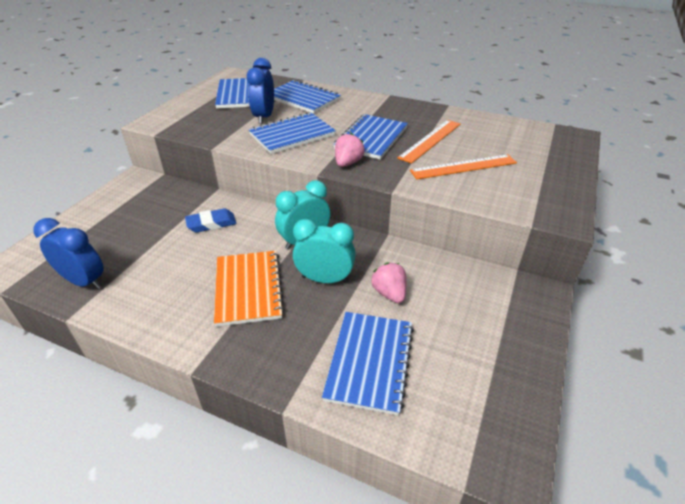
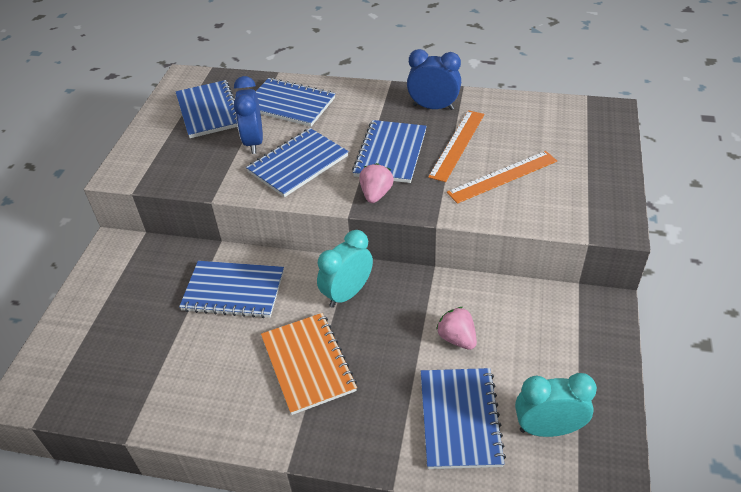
camera: 10 degrees left, 5 degrees up
(84, 281) = (122, 393): blue clock -> blue clock (433, 107)
(211, 224) = (233, 291): blue eraser -> blue notebook
(325, 279) = (385, 336): turquoise clock -> turquoise clock (548, 428)

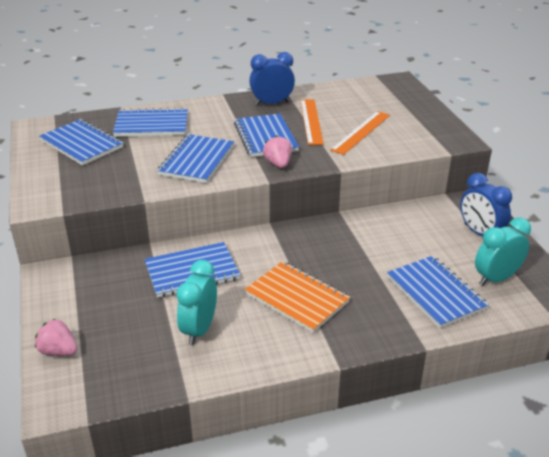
camera: 30 degrees left, 10 degrees down
(254, 142) = (144, 155): blue clock -> blue clock (480, 233)
(347, 293) = (288, 246): turquoise clock -> turquoise clock (199, 329)
(457, 338) = (392, 248): pink strawberry -> pink strawberry (58, 351)

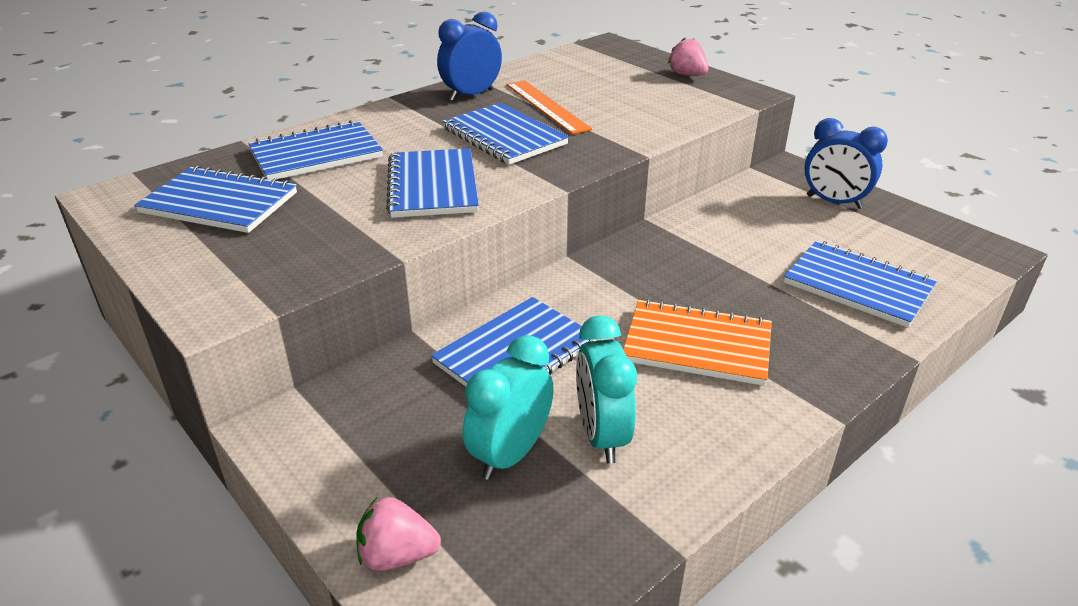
camera: 25 degrees left, 0 degrees up
(278, 164) = (556, 165): pink strawberry -> pink strawberry (687, 75)
(361, 132) = (624, 106): orange ruler -> none
(496, 278) = (905, 249): turquoise clock -> turquoise clock (510, 454)

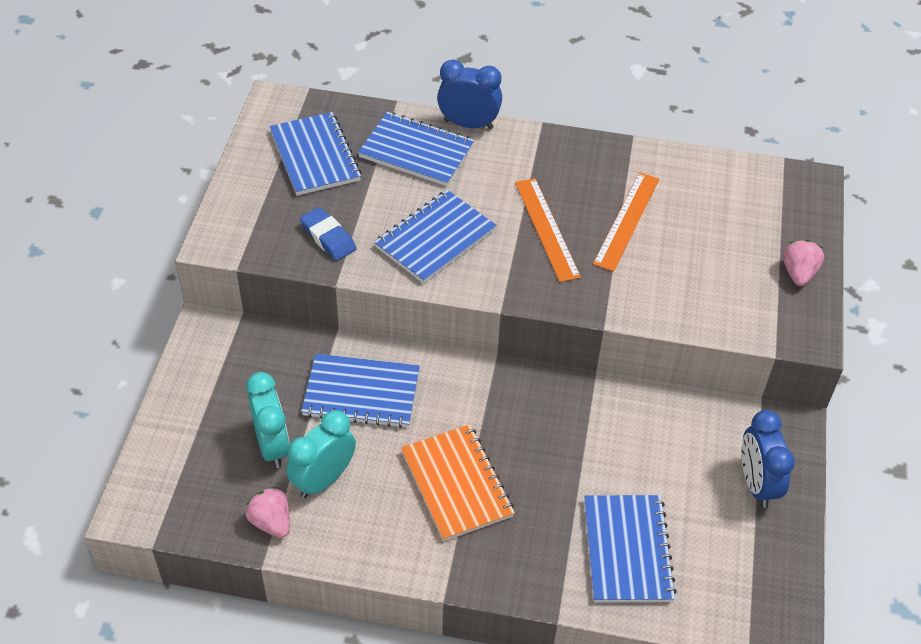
camera: 50 degrees right, 15 degrees up
(334, 239) = (328, 237): none -> blue eraser
(397, 555) = (166, 443): pink strawberry -> pink strawberry (271, 522)
(471, 95) = (596, 165): blue clock -> blue clock (468, 124)
(504, 136) = (546, 229): blue notebook -> orange ruler
(510, 454) = (272, 445): turquoise clock -> turquoise clock turned 75 degrees clockwise

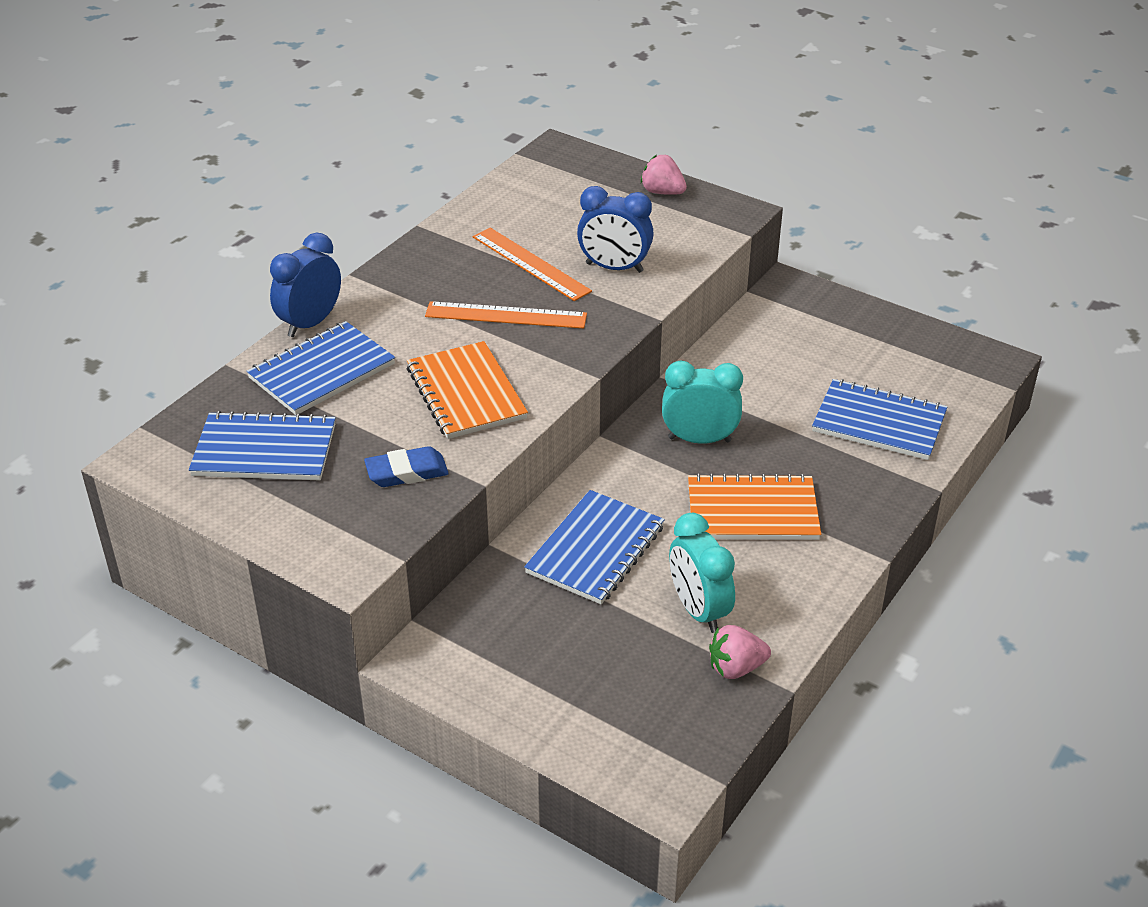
camera: 65 degrees left, 10 degrees down
(272, 445) = (630, 641): turquoise clock -> turquoise clock (699, 439)
(435, 239) = (466, 393): blue notebook -> orange notebook
(756, 484) = (840, 325): blue clock -> blue clock (614, 268)

